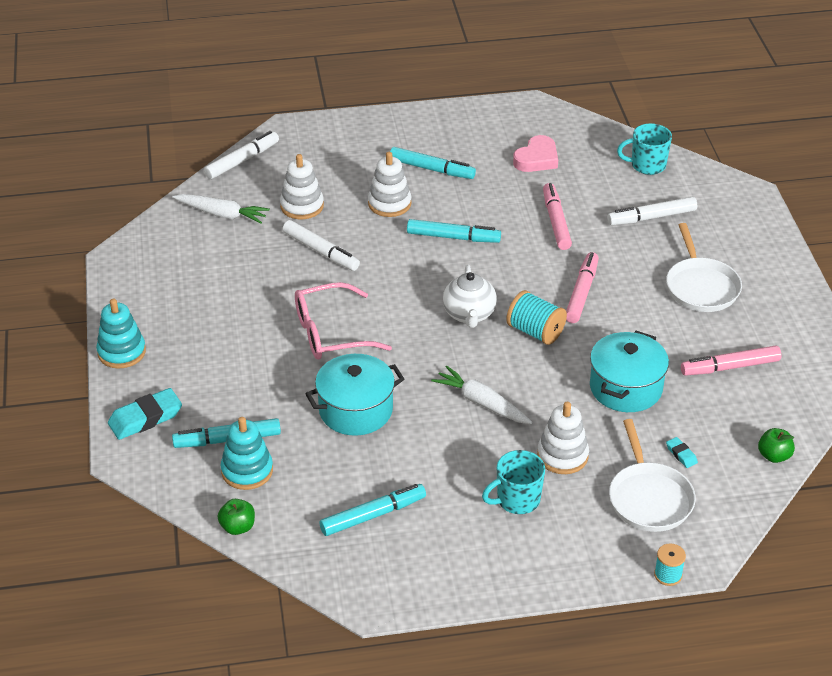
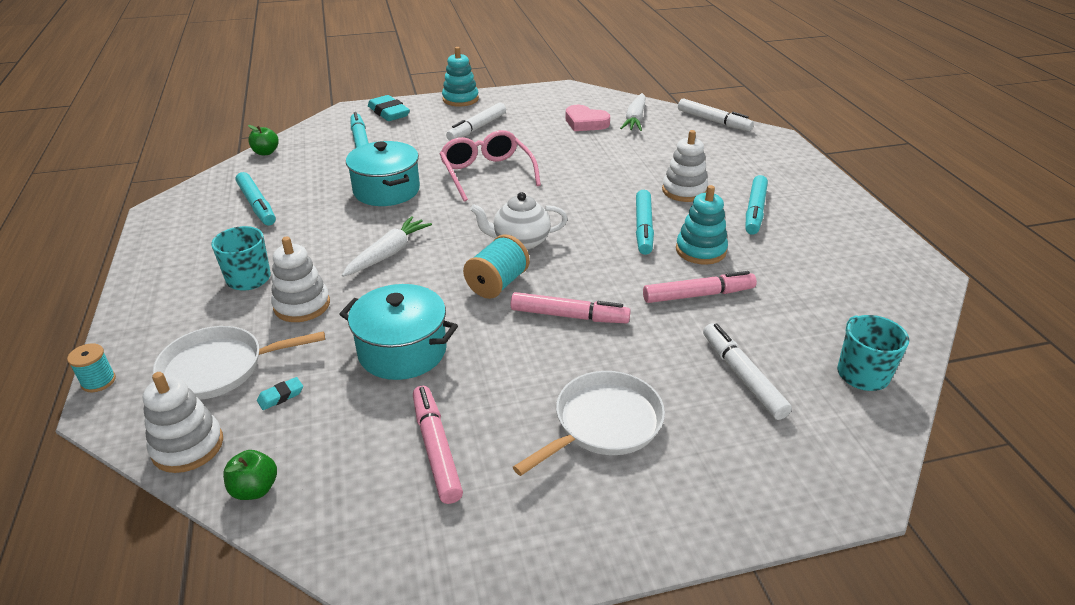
camera: 85 degrees right, 5 degrees down
(247, 471) = (324, 151): turquoise stacking toy -> turquoise stacking toy (700, 250)
(302, 206) = (661, 150): white stacking toy -> white stacking toy (188, 446)
(321, 251) = (599, 162): white marker -> white marker (477, 128)
(537, 159) = (817, 278): pink heart -> pink heart (585, 123)
(701, 287) = (603, 423): white pan -> white pan turned 150 degrees clockwise

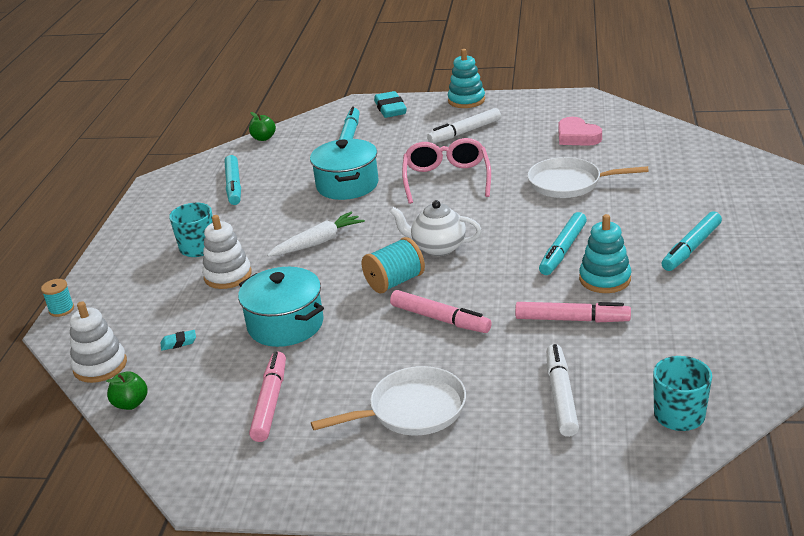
camera: 25 degrees right, 5 degrees down
(219, 368) = (145, 314): white pan -> white pan (569, 183)
(635, 119) = (632, 137): white carrot -> none
(684, 191) = (631, 218): white stacking toy -> none
(713, 121) = (719, 147): white marker -> none

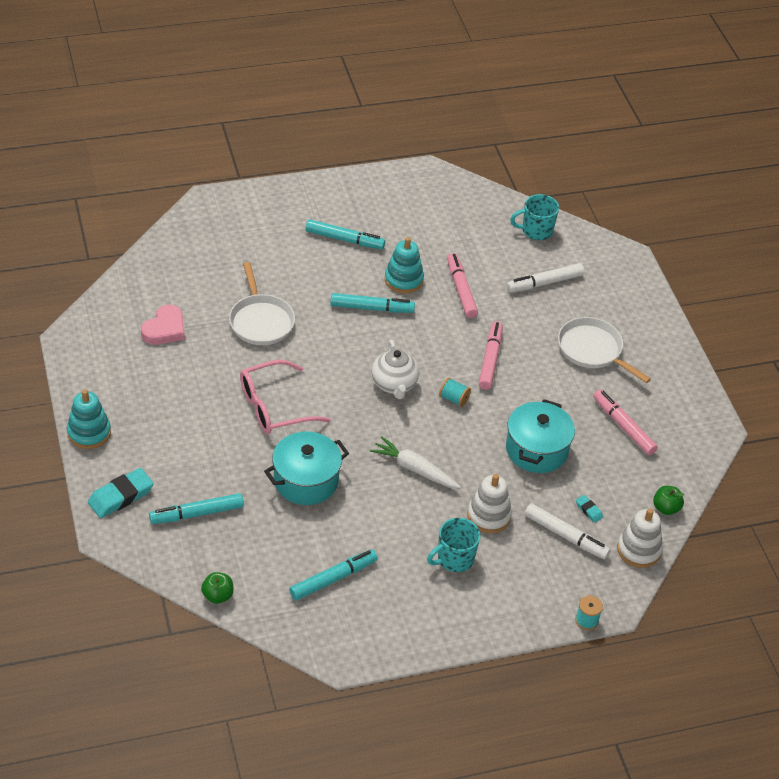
camera: 120 degrees left, 15 degrees up
(270, 402) = (623, 427): pink marker -> pink marker turned 75 degrees clockwise
(395, 282) = (454, 399): turquoise spool -> turquoise spool, size x0.61
(465, 132) = (170, 416): white marker -> white marker (566, 536)

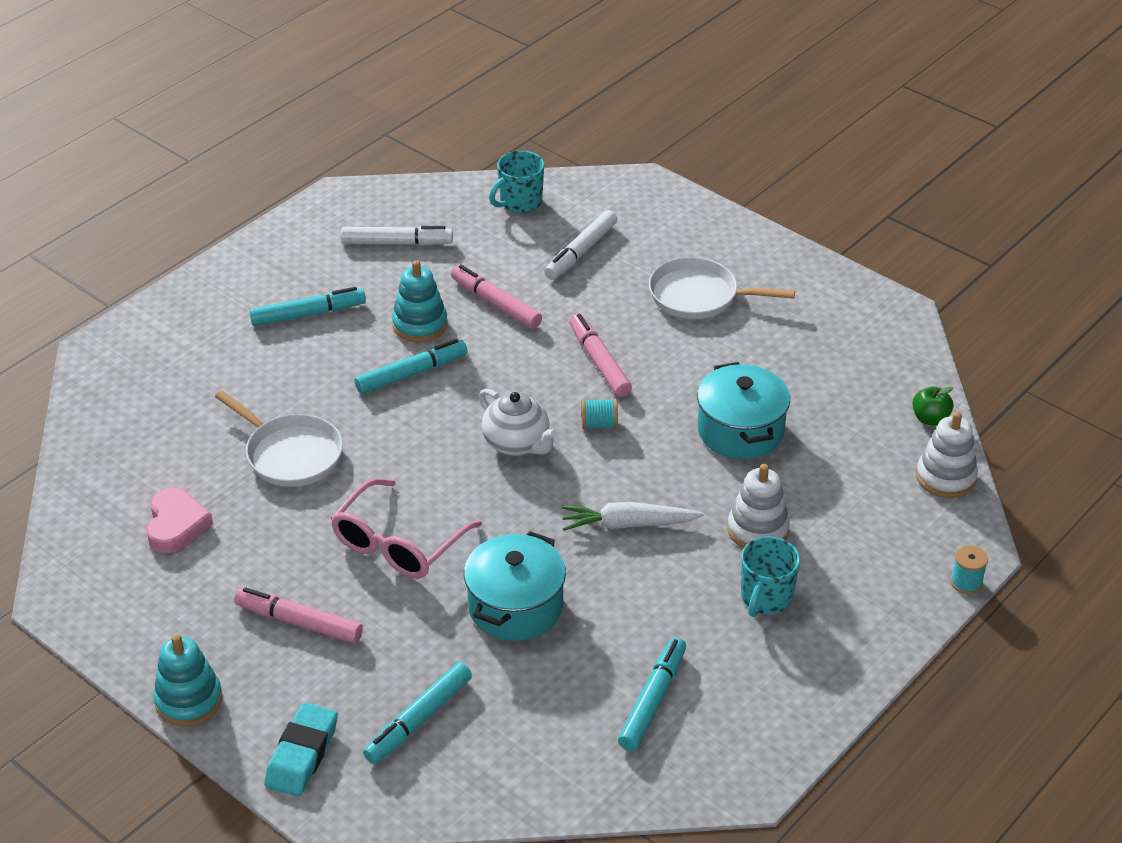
camera: 30 degrees left, 5 degrees down
(218, 595) = (535, 802): green apple -> none
(566, 536) = (858, 505): white marker -> white marker (397, 243)
(588, 510) = (856, 465): turquoise eraser -> none
(623, 427) = (806, 358): pink marker -> pink marker (299, 622)

